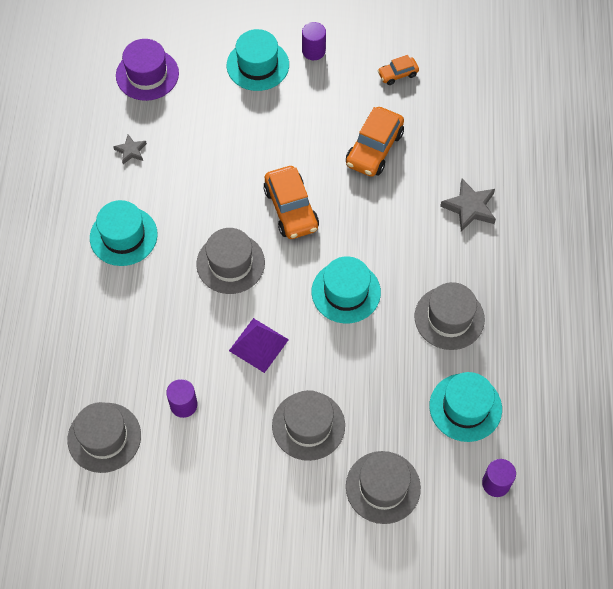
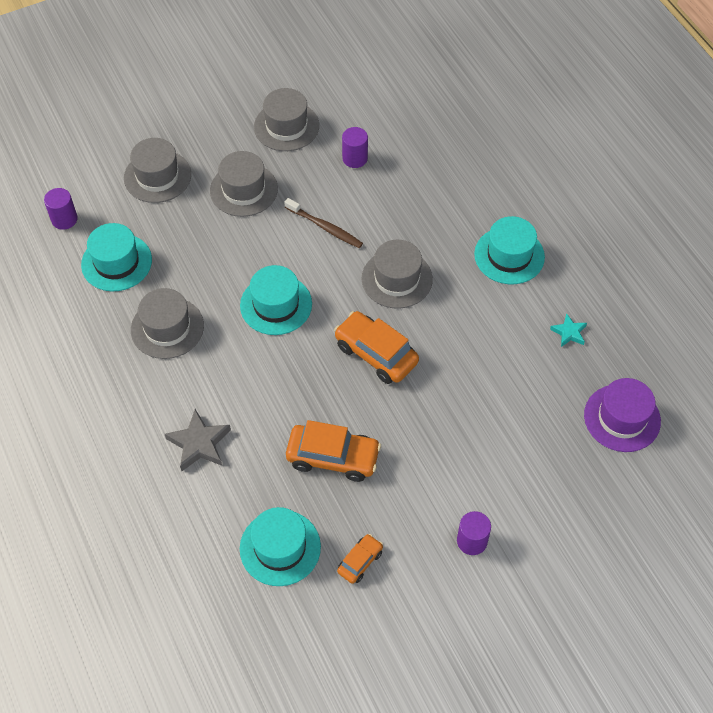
camera: 150 degrees right, 5 degrees down
(104, 437) = (399, 111): grey hat -> grey hat (286, 126)
(131, 151) = (569, 332): grey star -> turquoise star
(257, 65) = (519, 490): turquoise hat -> turquoise hat (280, 547)
(259, 345) = (325, 227): purple pyramid -> brown toothbrush
(374, 148) = (333, 457): orange car -> orange car turned 105 degrees clockwise

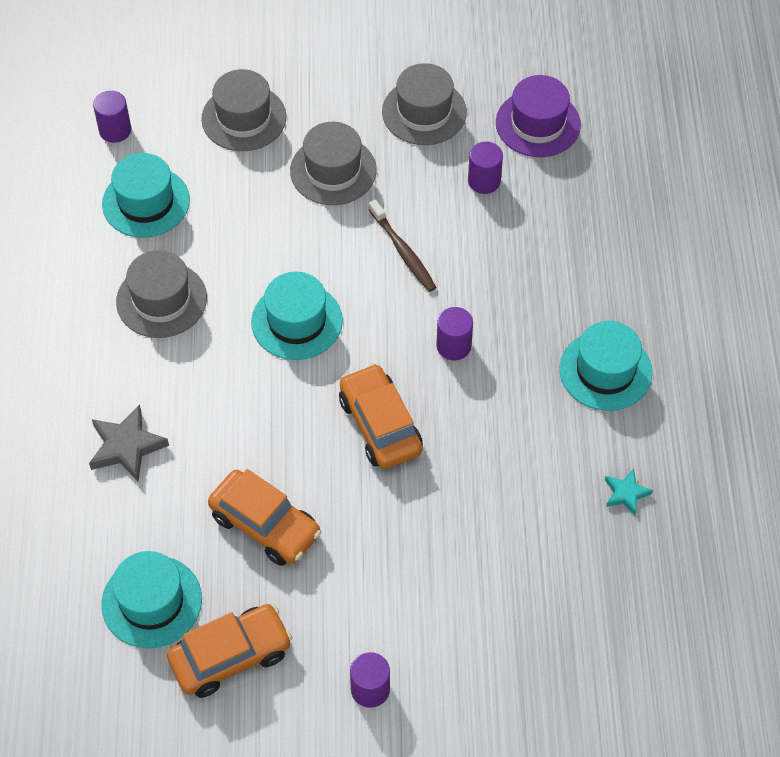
camera: 25 degrees right, 0 degrees up
(360, 561) = (231, 656): orange car -> orange car, size x1.85
(397, 279) = (453, 346): grey hat -> purple cylinder
(622, 418) = (632, 623): purple hat -> purple hat (538, 124)

